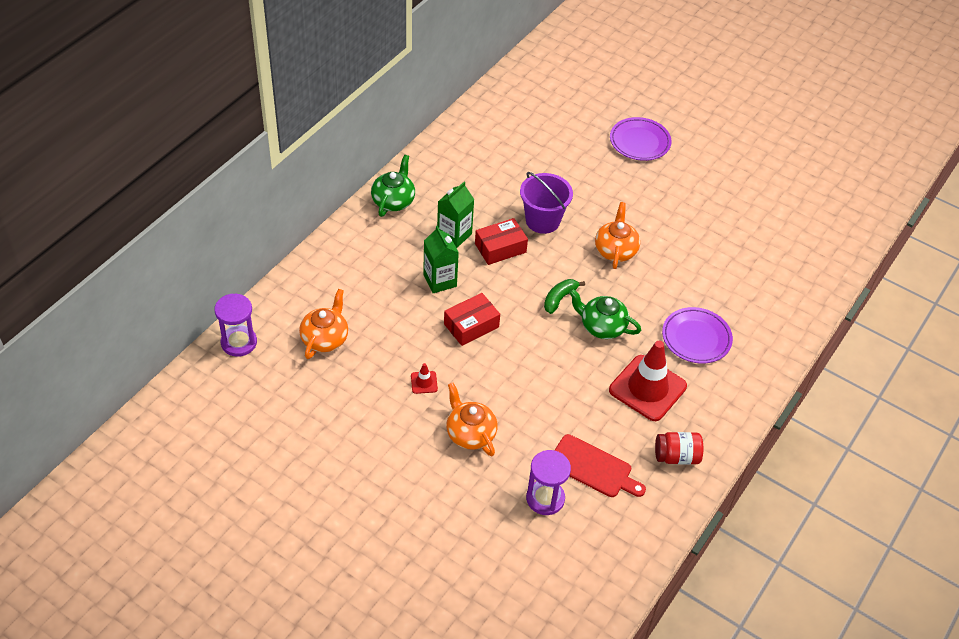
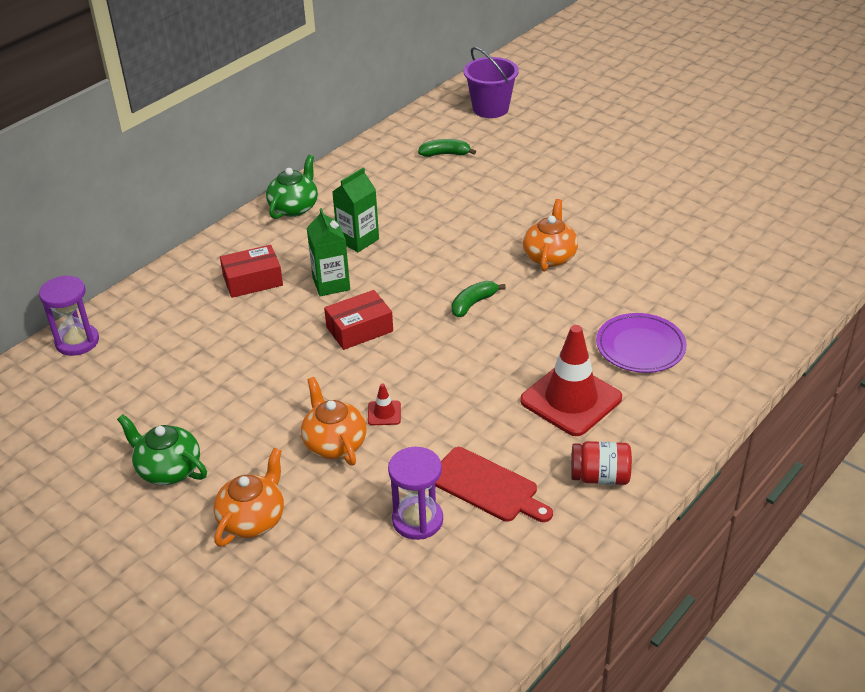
camera: 10 degrees right, 10 degrees down
(325, 338) = (180, 339): orange teapot -> orange teapot (253, 519)
(424, 382) = (288, 387): red traffic cone -> red traffic cone (384, 413)
(500, 248) = (410, 253): red box -> red box (253, 280)
(514, 142) = (445, 154): none -> green banana
(542, 221) = (466, 227): purple bucket -> purple bucket (490, 109)
(602, 326) = (521, 333): green teapot -> green teapot (168, 469)
(639, 142) = (593, 154): purple plate -> none

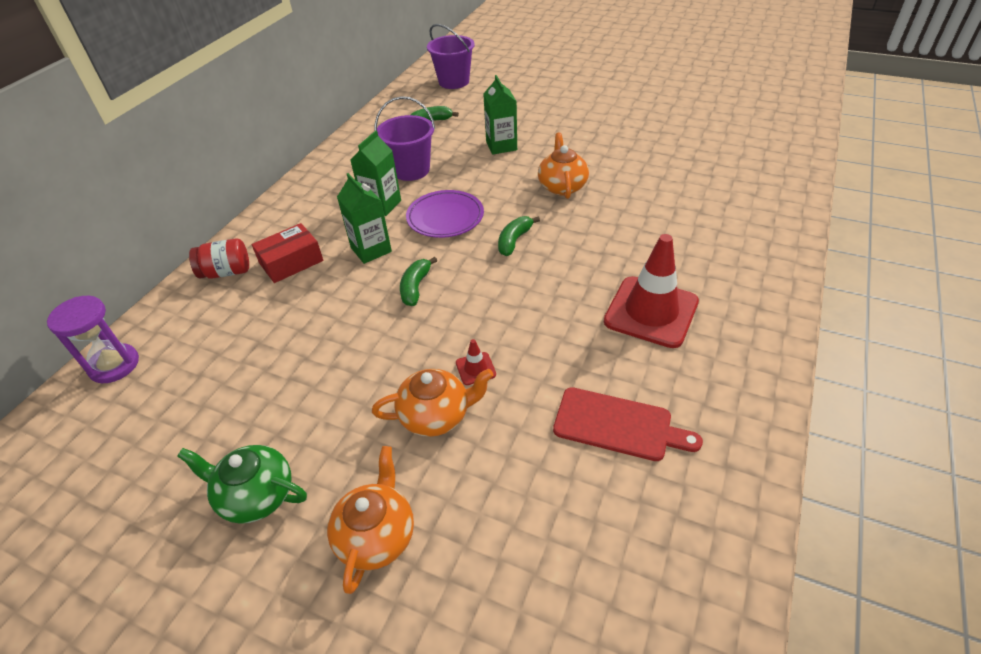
camera: 15 degrees left, 5 degrees up
(294, 207) = (310, 188): green teapot -> none
(334, 443) = (436, 415): orange teapot -> orange teapot turned 120 degrees clockwise
(359, 329) = (415, 287): red box -> green banana
(401, 207) = (411, 170): none -> purple bucket
(417, 520) = (564, 485): purple hourglass -> none
(507, 198) = (501, 146): none -> green carton
(600, 477) = (723, 385): red jar -> red jar (226, 272)
(640, 347) = (685, 248): purple plate -> purple plate (445, 217)

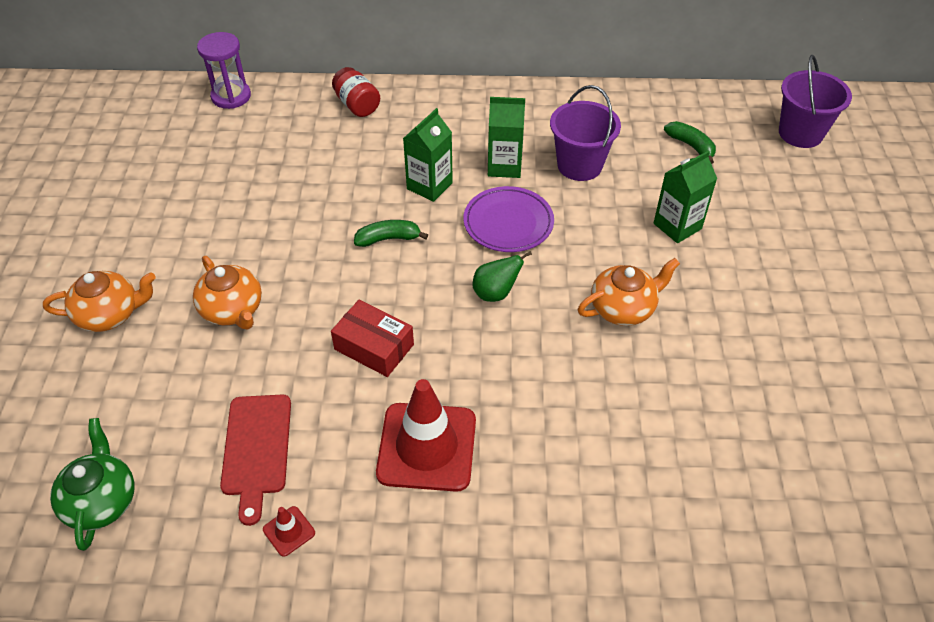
camera: 65 degrees right, 5 degrees up
(256, 495) = (131, 231): green teapot -> green teapot (101, 500)
(291, 262) = (388, 139): red box -> red box (374, 347)
(475, 368) = (295, 320): red traffic cone -> red traffic cone (289, 531)
(514, 241) = (495, 293): green banana -> green pear

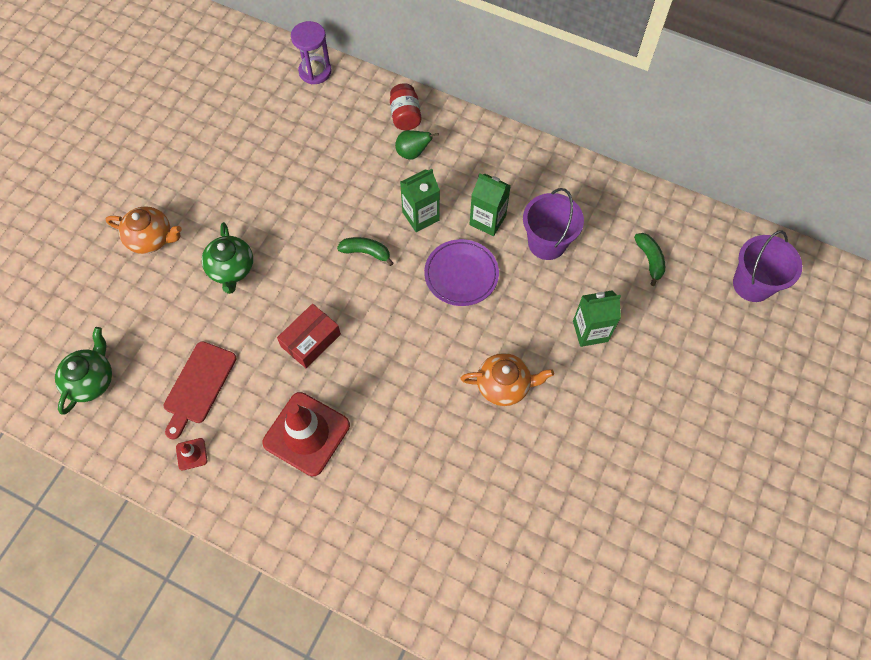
camera: 25 degrees right, 15 degrees up
(233, 310) = (231, 269): orange teapot -> green teapot
(374, 347) = (310, 340): red box -> red box turned 75 degrees clockwise
(495, 293) = (418, 332): green pear -> green pear (413, 153)

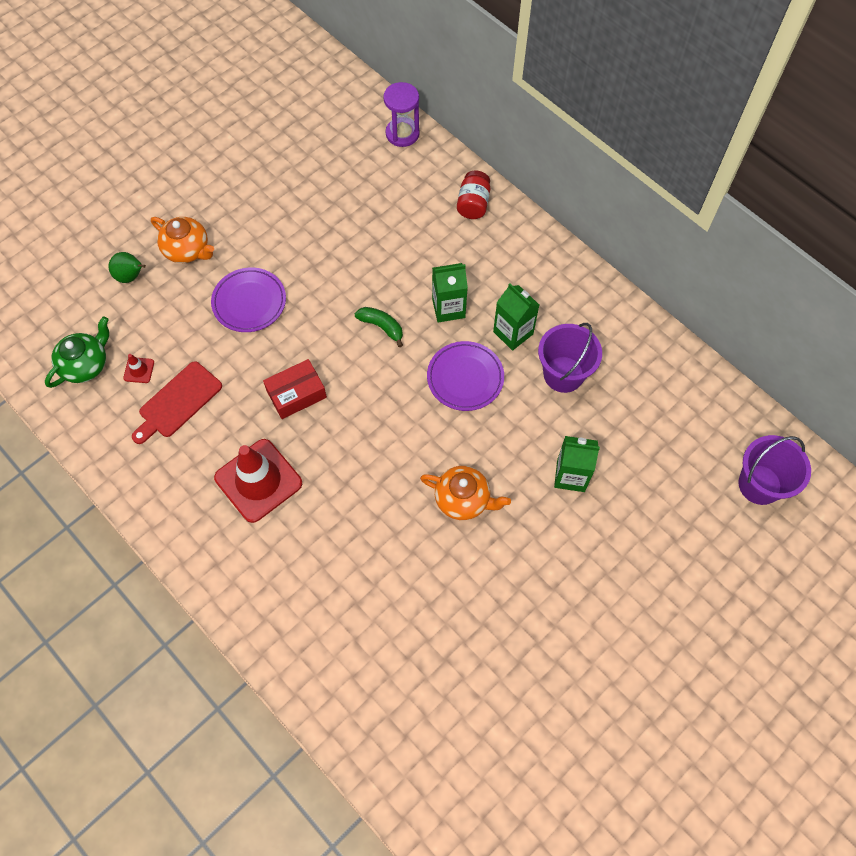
camera: 20 degrees right, 0 degrees up
(191, 454) = (148, 463): red traffic cone -> red traffic cone (139, 370)
(231, 269) = (249, 302): green teapot -> purple plate
(413, 153) = (465, 243): green pear -> green pear (131, 276)
(649, 260) = (661, 425): green banana -> none

